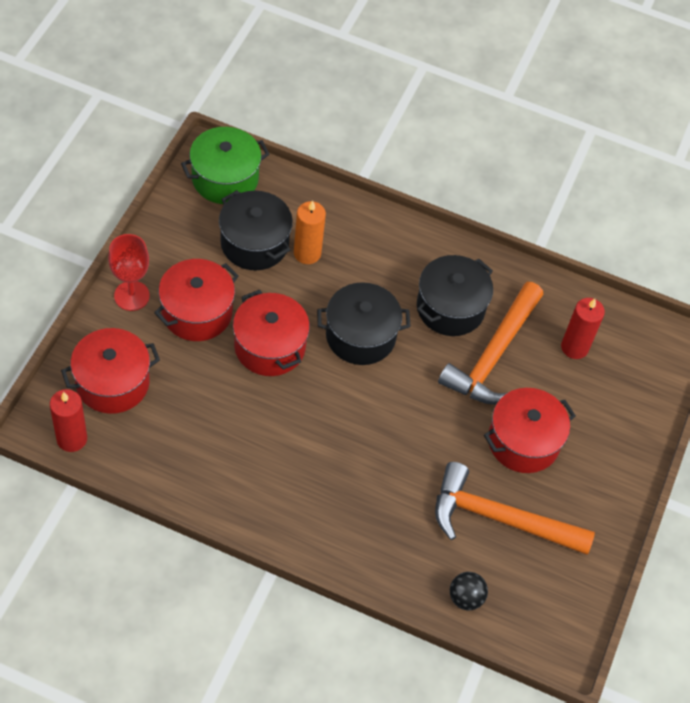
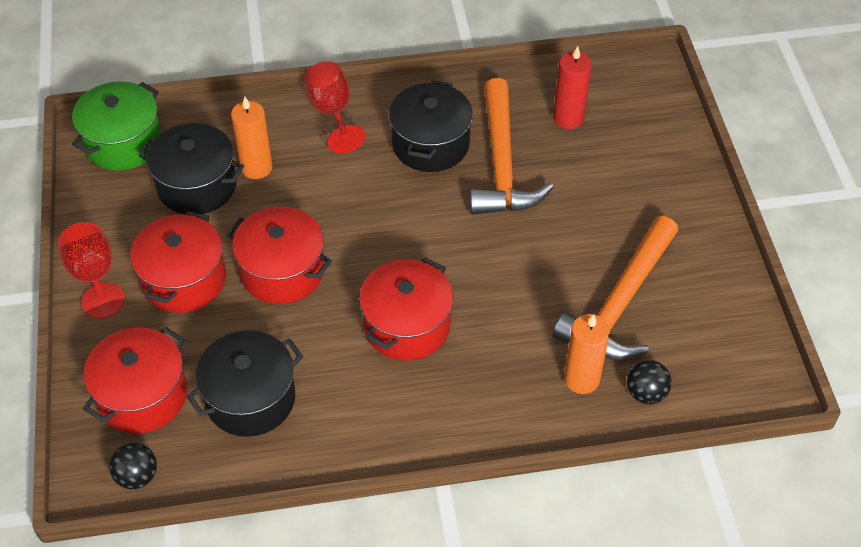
camera: 25 degrees left, 5 degrees down
(72, 439) = (137, 476): red candle -> black ball
(360, 336) = (364, 213): black pot -> black pot (250, 399)
(394, 240) = (332, 113): none -> red goblet
(426, 558) = (581, 379): none -> orange candle
(500, 519) = (620, 303): orange hammer -> orange hammer turned 45 degrees counterclockwise
(523, 441) = (587, 223): red pot -> red pot (407, 325)

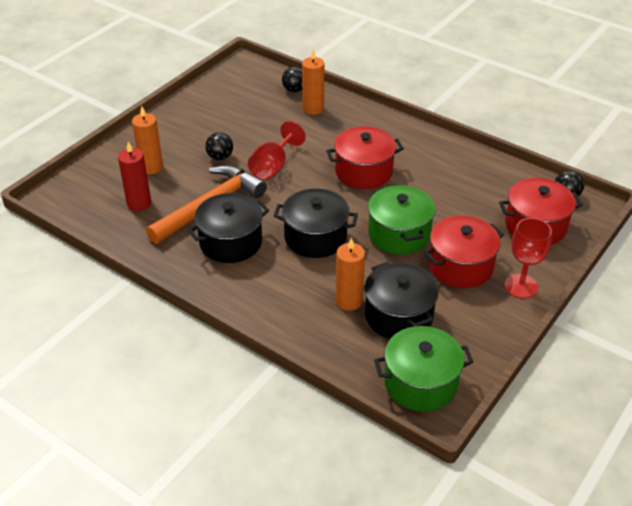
camera: 135 degrees left, 10 degrees down
(250, 399) = (477, 191): black pot -> black pot (315, 237)
(282, 271) = (399, 234): red pot -> green pot
(332, 113) = (259, 302): red goblet -> red goblet (273, 167)
(577, 224) = (220, 157): none -> black ball
(620, 303) = (253, 120): orange hammer -> none
(621, 161) = (151, 167): none -> orange candle

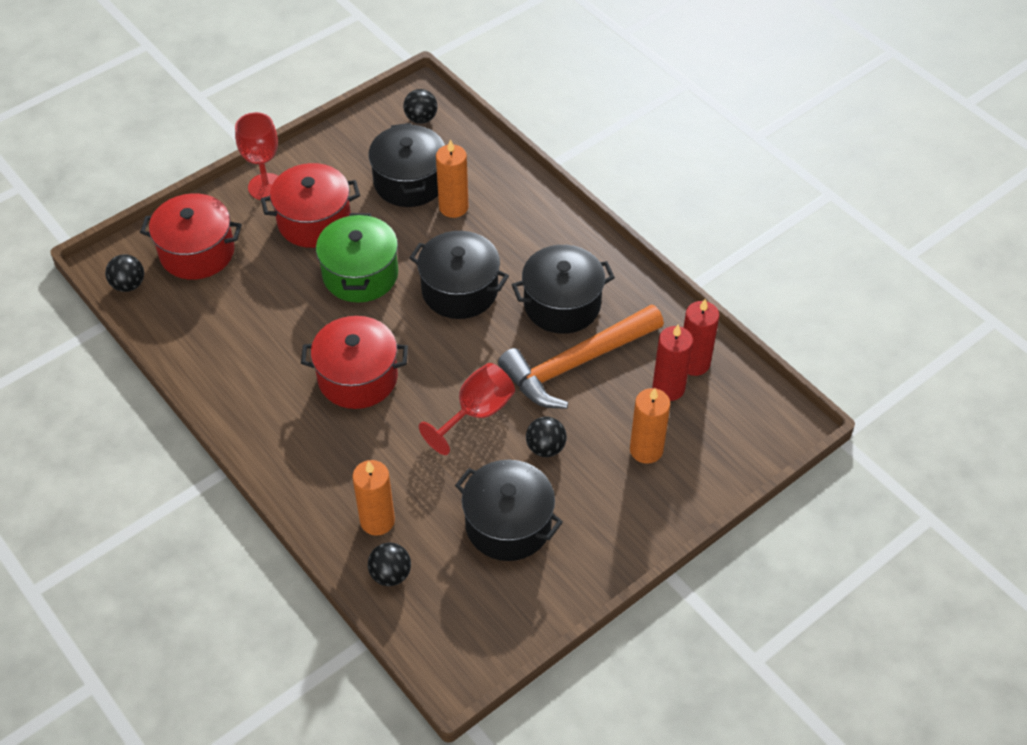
camera: 165 degrees left, 10 degrees up
(120, 222) = (694, 363): none -> red candle
(233, 119) = (508, 524): none -> black pot
(420, 383) = (421, 118): green pot -> black ball

